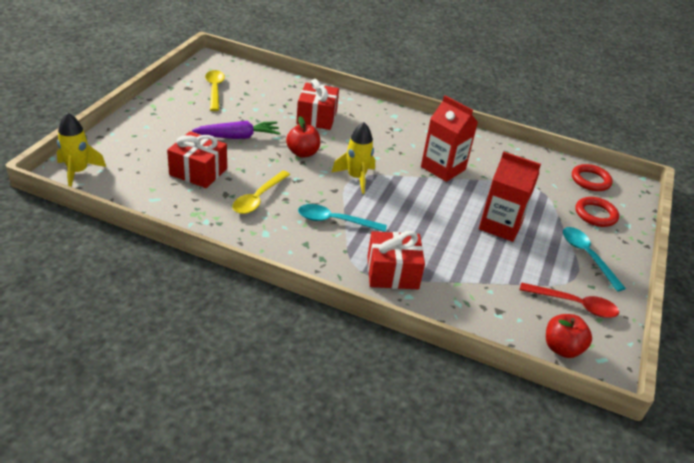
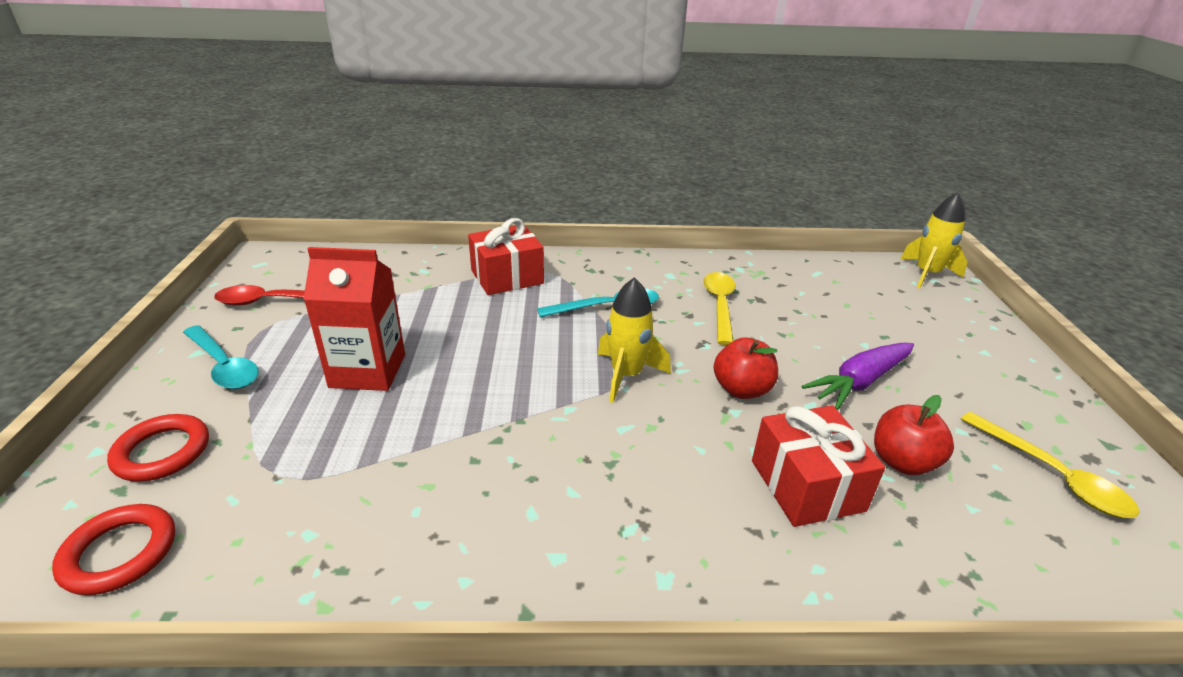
camera: 160 degrees right, 5 degrees down
(198, 172) = (825, 313): red gift -> none
(443, 168) = (488, 451): red carton -> none
(562, 348) = (304, 262): red apple -> red apple (902, 462)

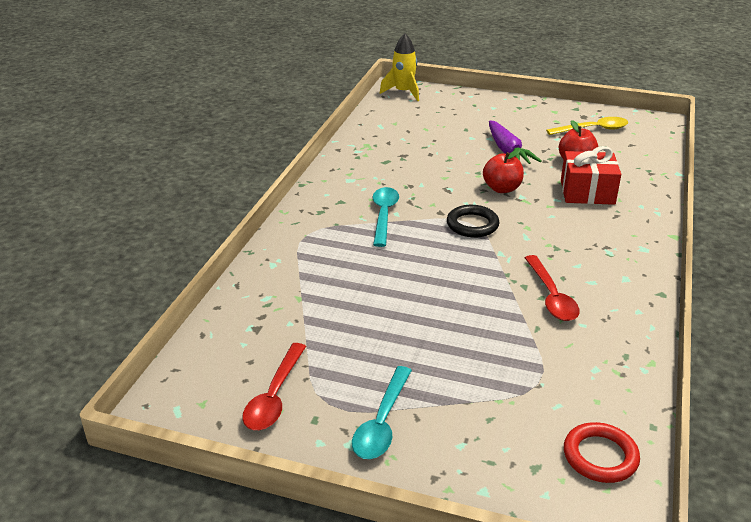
camera: 70 degrees left, 0 degrees up
(162, 452) = (495, 449): red ring -> none
(224, 366) = (382, 423): turquoise spoon -> turquoise spoon turned 135 degrees clockwise
(368, 371) = (423, 338): red carton -> none
(478, 470) = (551, 297): none -> red spoon
(507, 277) = (308, 253): red gift -> none
(626, 375) = (472, 225): yellow rocket -> black ring
(719, 305) = (404, 171): yellow spoon -> none

